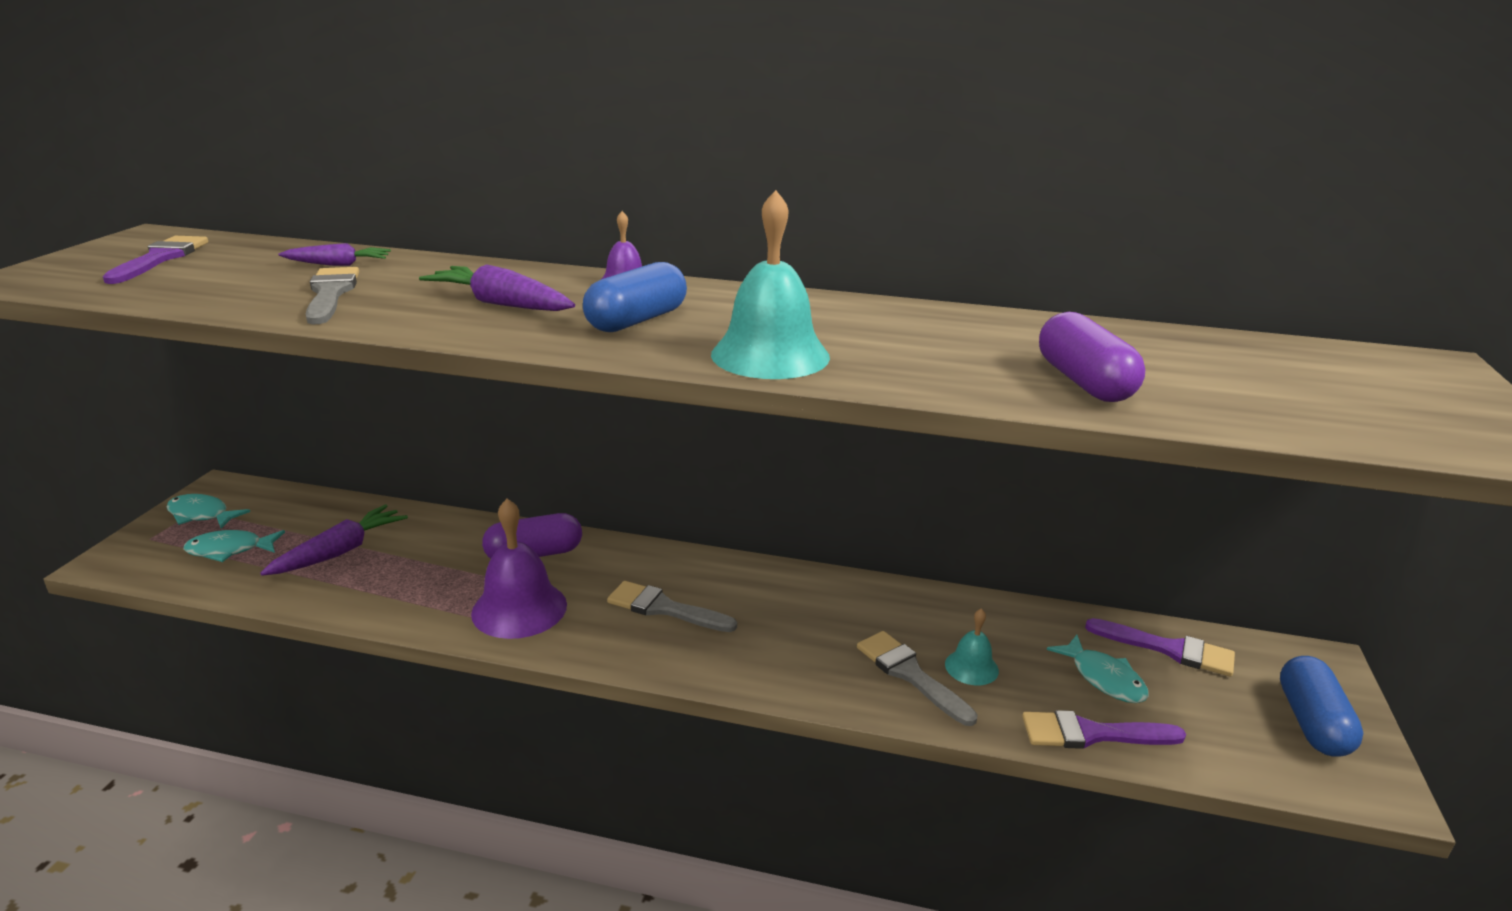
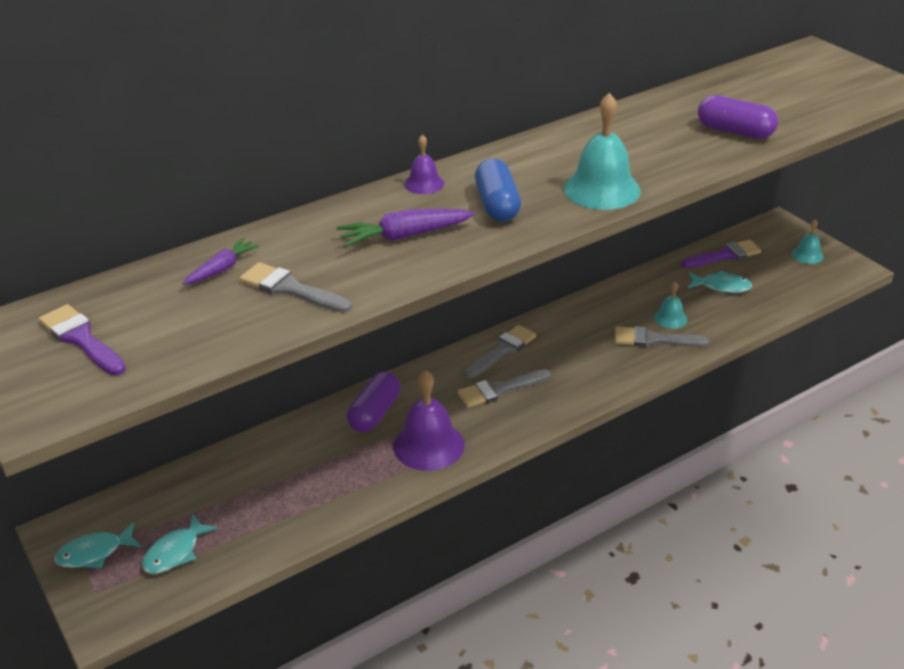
camera: 45 degrees left, 10 degrees up
(340, 551) = (254, 498): purple carrot -> none
(733, 578) = (502, 350): none -> grey brush
(1091, 734) = (750, 315): purple brush -> none
(1312, 723) = (807, 255): blue capsule -> turquoise bell

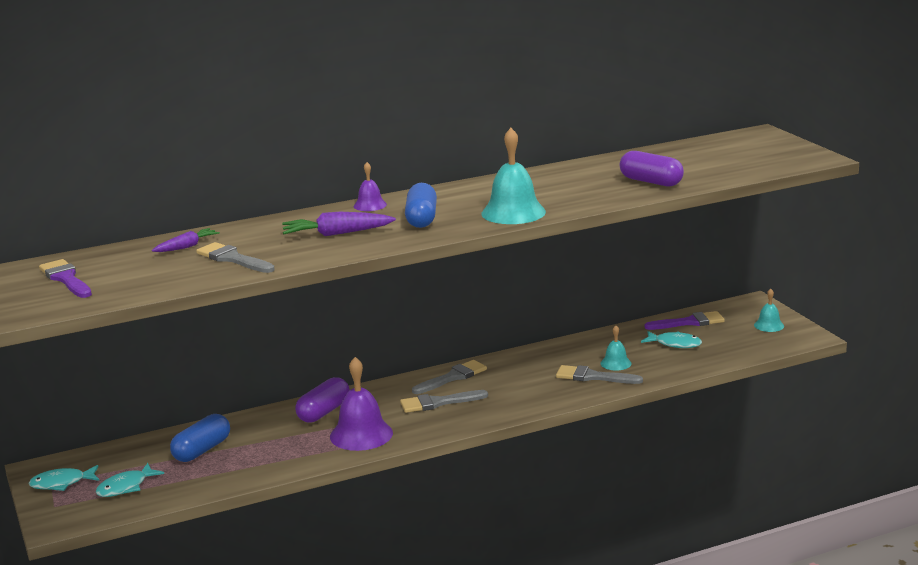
camera: 10 degrees right, 15 degrees down
(250, 484) = (202, 450): none -> blue capsule

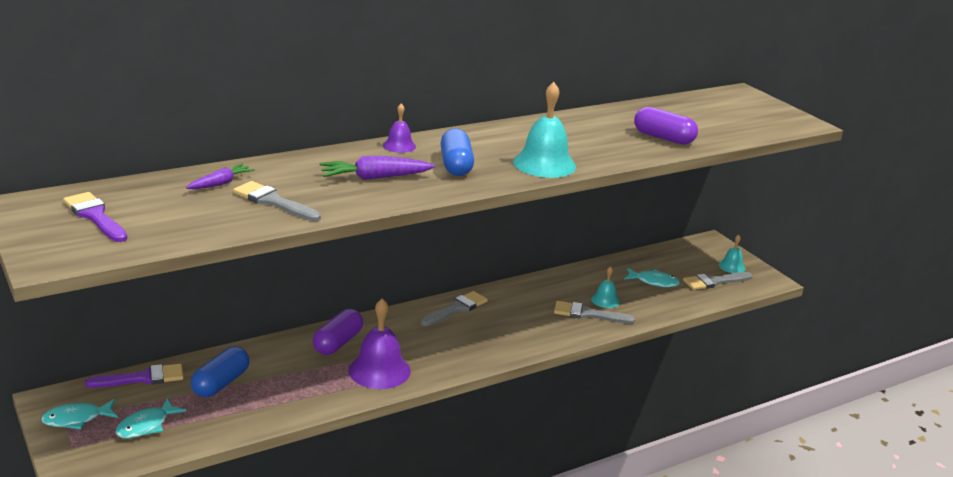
camera: 10 degrees left, 5 degrees up
(438, 403) = (448, 337): grey brush -> grey brush (714, 282)
(689, 322) = (660, 260): purple brush -> purple brush (142, 378)

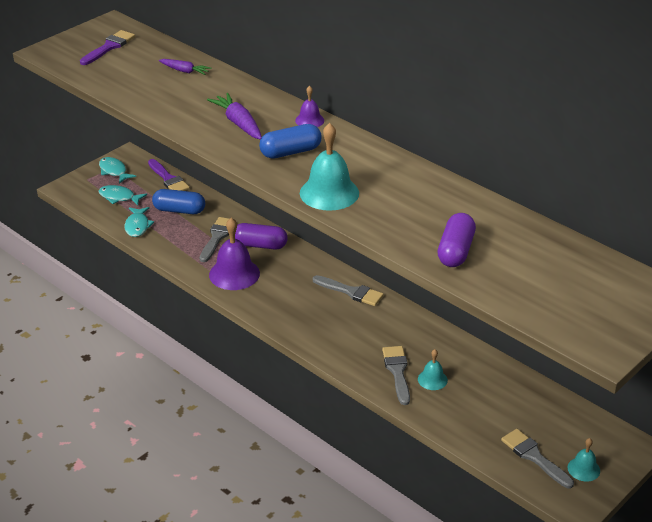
camera: 75 degrees right, 10 degrees up
(273, 202) = (169, 96): grey brush -> grey brush (217, 237)
(653, 282) = (497, 409): turquoise fish -> turquoise fish (137, 226)

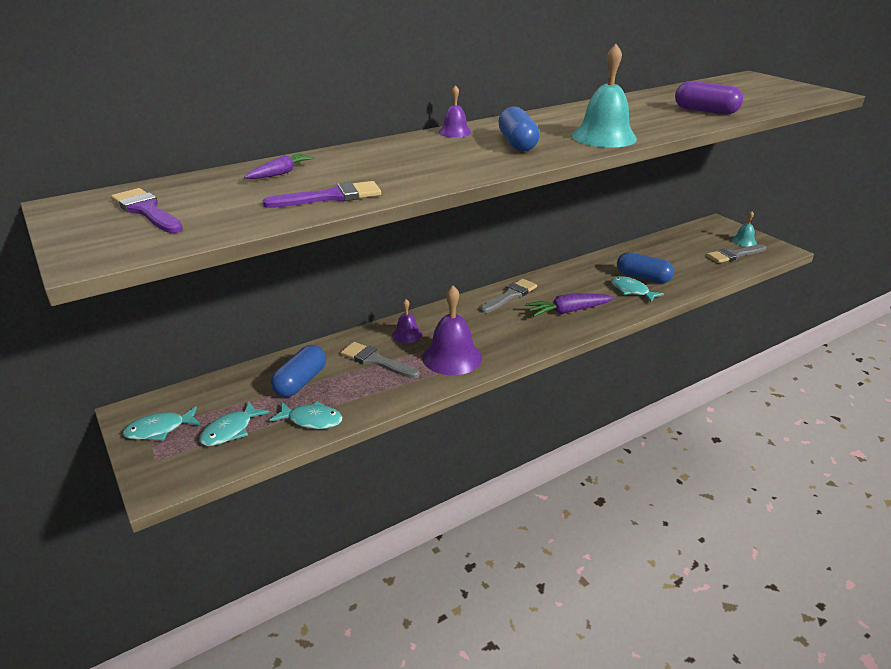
camera: 75 degrees left, 5 degrees down
(168, 179) = (223, 383): purple brush -> purple brush (331, 197)
(238, 123) = (439, 158): purple carrot -> purple carrot (568, 311)
(260, 245) = (407, 334): purple capsule -> purple bell
(397, 372) = (631, 291): grey brush -> turquoise fish
(432, 379) = (643, 278): turquoise bell -> blue capsule

